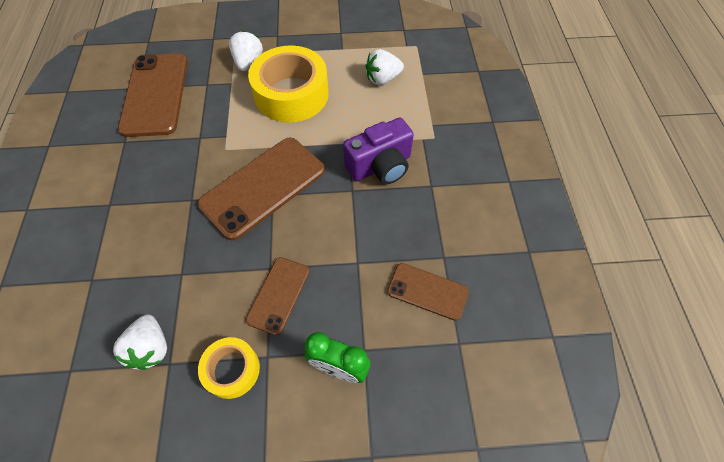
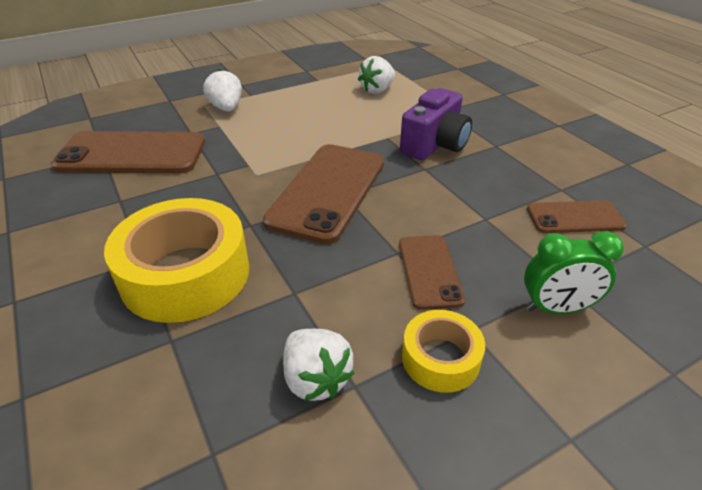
camera: 25 degrees left, 20 degrees down
(155, 94) = (132, 154): brown phone -> brown phone turned 60 degrees counterclockwise
(291, 94) = (294, 119): yellow tape -> yellow tape (185, 274)

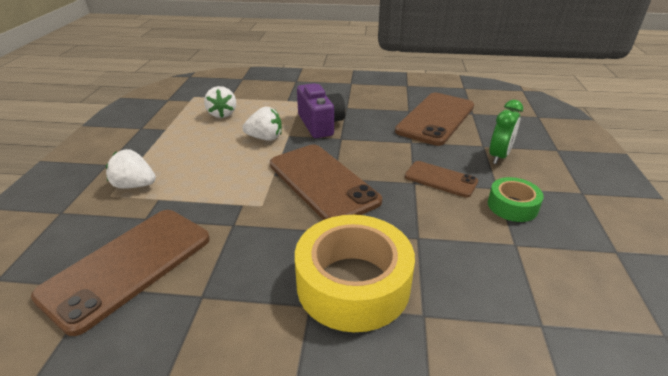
camera: 55 degrees left, 5 degrees down
(316, 379) = (502, 257): white strawberry -> white strawberry (265, 138)
(440, 358) = (512, 206): yellow tape -> green tape
(575, 217) = (436, 119): brown phone -> brown phone, size x1.82

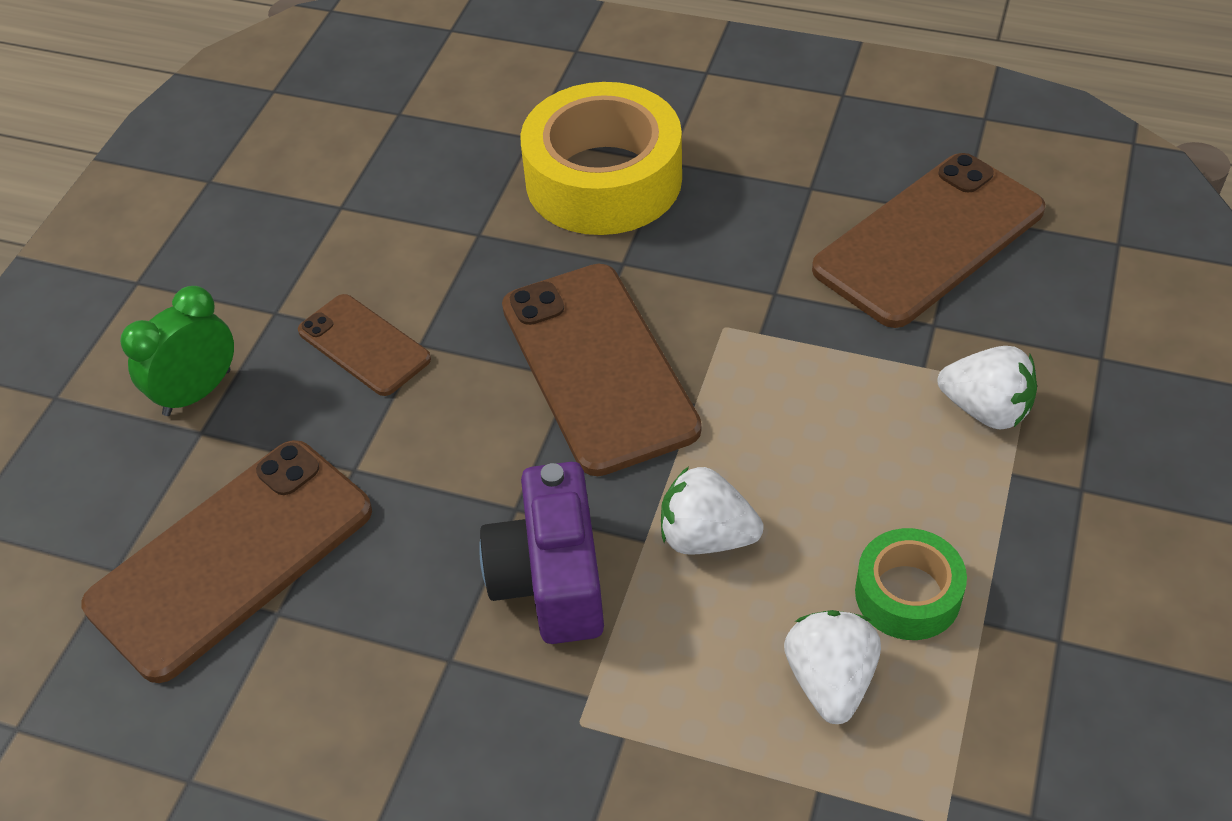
camera: 165 degrees left, 15 degrees up
(512, 206) = (284, 270): green tape -> green tape (907, 594)

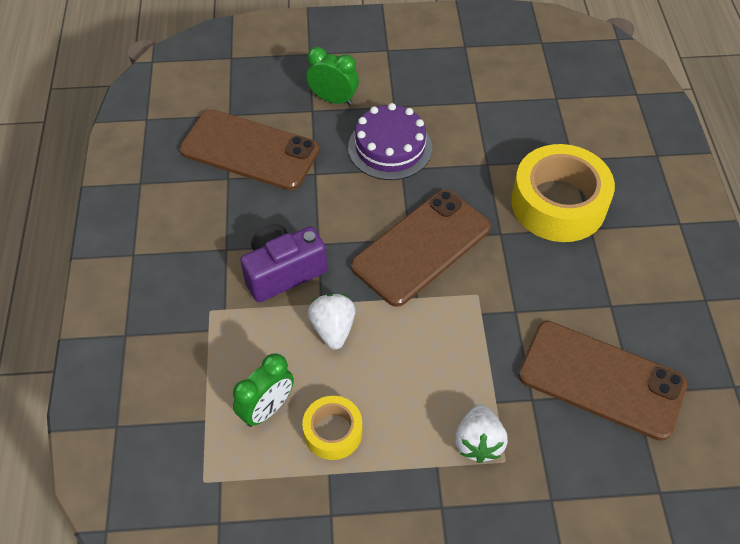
camera: 65 degrees right, 5 degrees up
(364, 345) = (390, 147): brown phone -> purple cake
(830, 681) = (267, 409): white strawberry -> green clock
(907, 594) = (333, 432): green tape -> yellow tape

